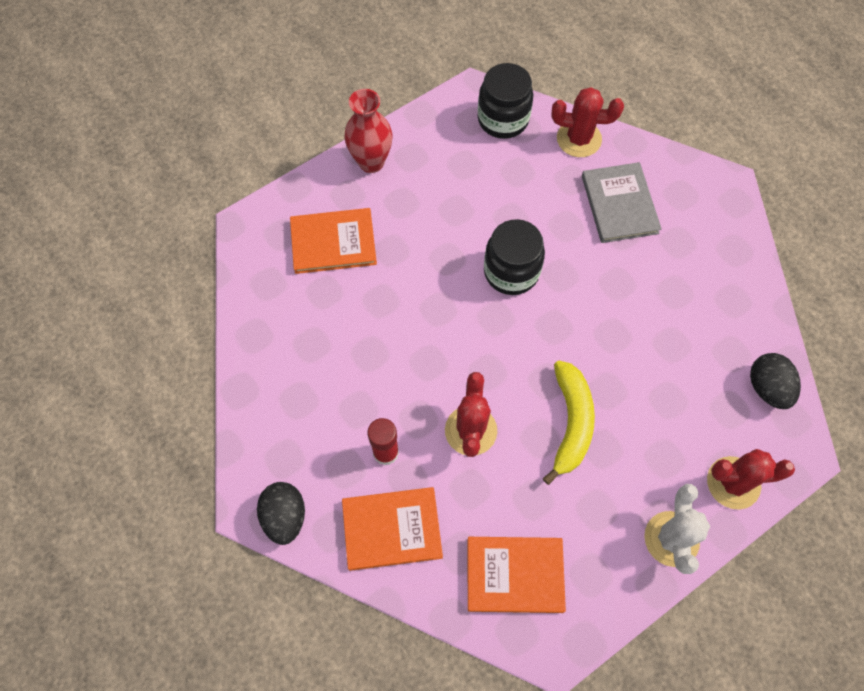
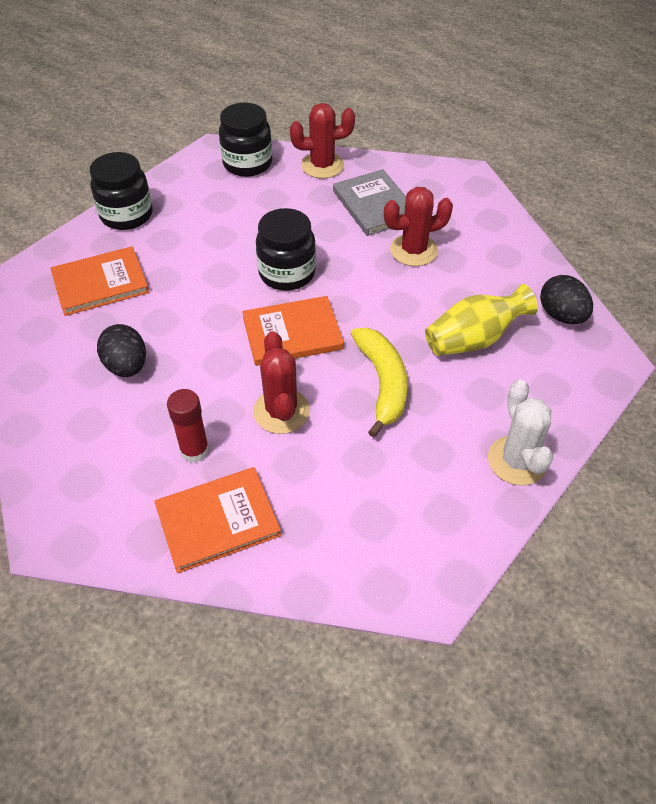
camera: 15 degrees left, 15 degrees down
(285, 517) = (92, 537): black egg -> black egg (127, 366)
(371, 162) = (126, 215): red vase -> black jar
(515, 575) = (365, 533): orange book -> orange book (292, 333)
(671, 395) = (474, 339): none -> yellow vase
(733, 483) = (559, 398): red cactus -> red cactus (413, 250)

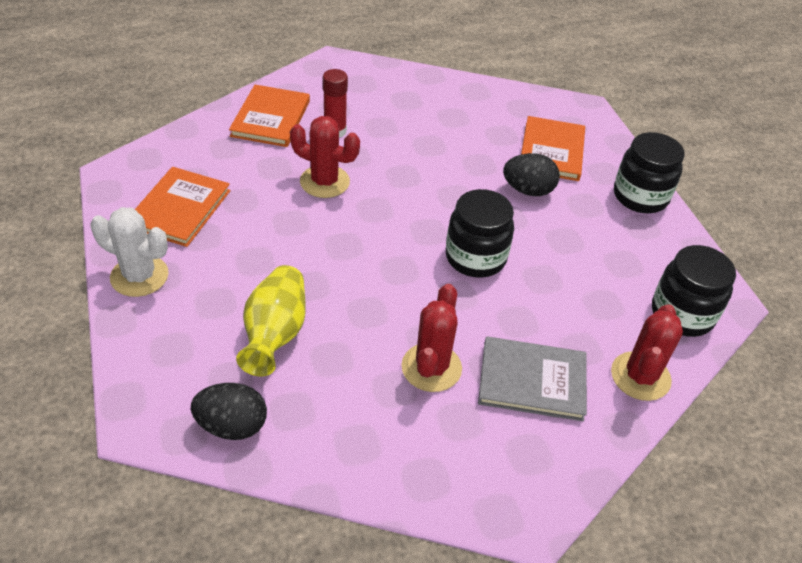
camera: 120 degrees right, 5 degrees down
(127, 366) = (444, 132): black egg -> black egg (528, 190)
(292, 333) = (397, 225): orange book -> orange book (179, 209)
(382, 383) = (292, 247): yellow banana -> none

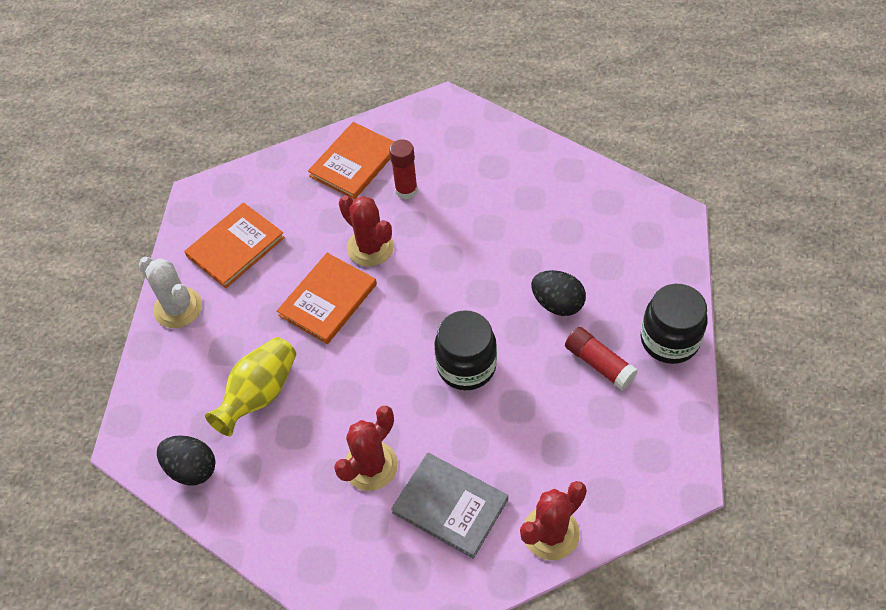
camera: 30 degrees right, 10 degrees up
(552, 151) = (608, 263): orange book -> orange book (328, 300)
(594, 228) = (599, 364): none -> red glue stick
(682, 314) = (630, 482): black jar -> none

